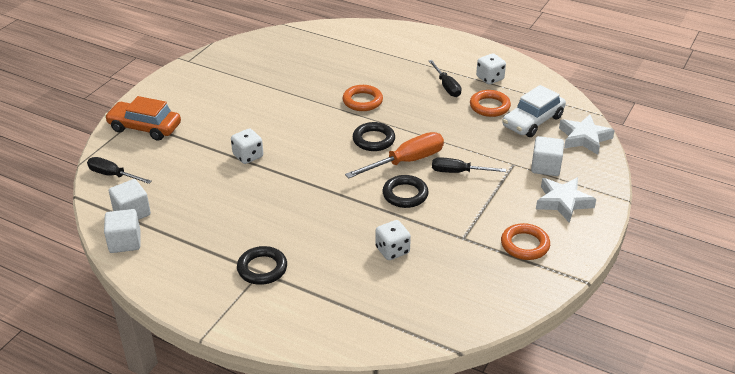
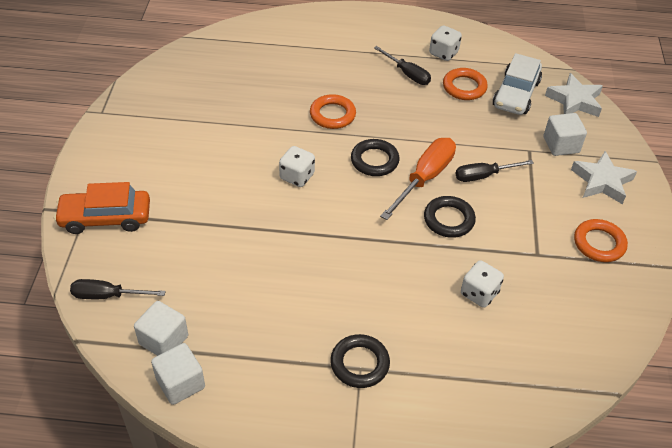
camera: 25 degrees left, 10 degrees up
(248, 156) = (252, 221): white dice -> white dice (297, 176)

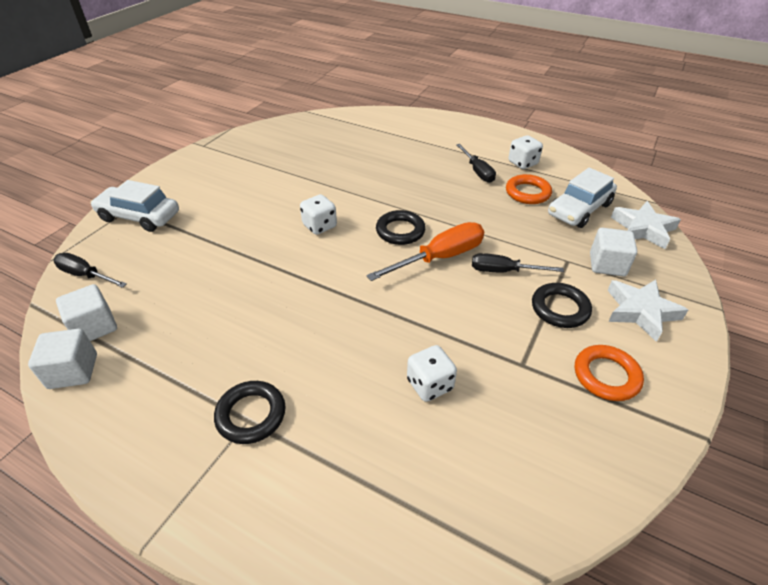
camera: 25 degrees right, 5 degrees down
(105, 218) = (139, 216): orange car -> white car
(332, 115) = (387, 187): orange ring -> none
(448, 219) = (441, 301): black ring -> black ring (560, 308)

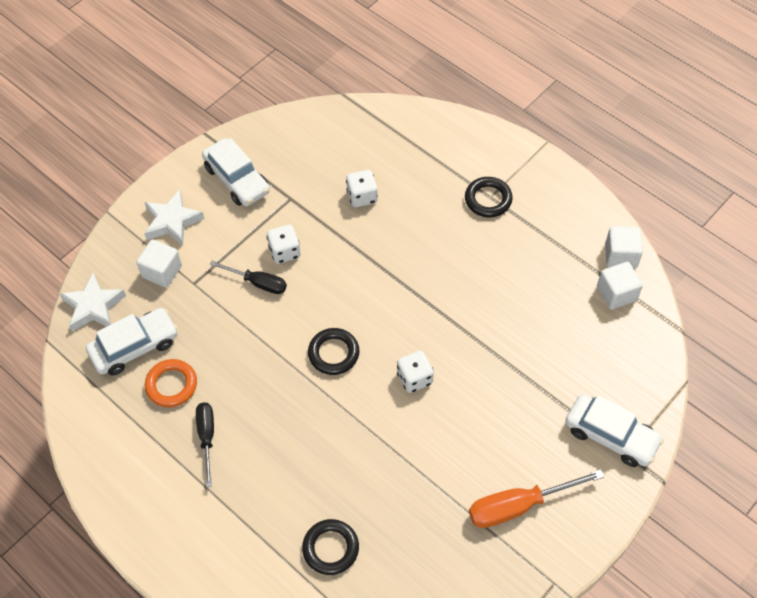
camera: 165 degrees left, 15 degrees up
(86, 275) = (643, 355): black screwdriver -> none
(439, 258) = (308, 310): orange screwdriver -> orange screwdriver (519, 506)
(523, 163) = (143, 442): white dice -> white dice (284, 252)
(560, 308) = (233, 236): black ring -> black ring (330, 548)
(606, 376) = (237, 179): orange ring -> white car

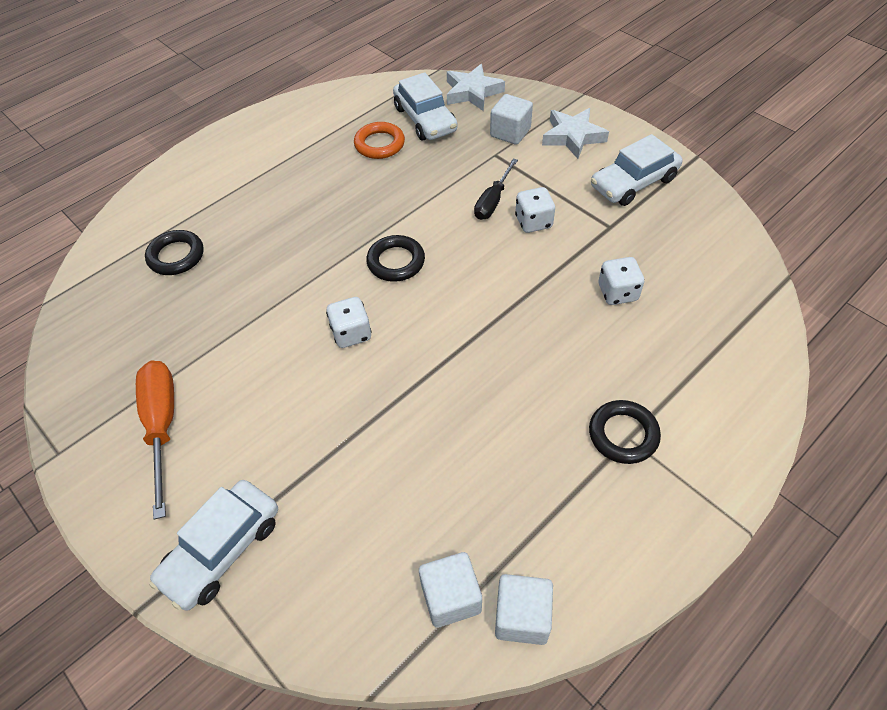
camera: 95 degrees right, 5 degrees down
(207, 437) = (318, 169): black screwdriver -> none

